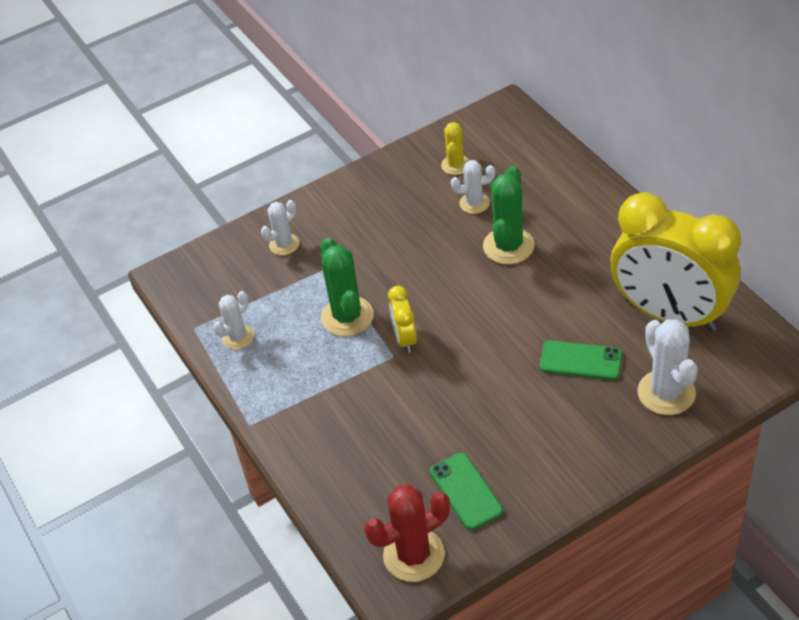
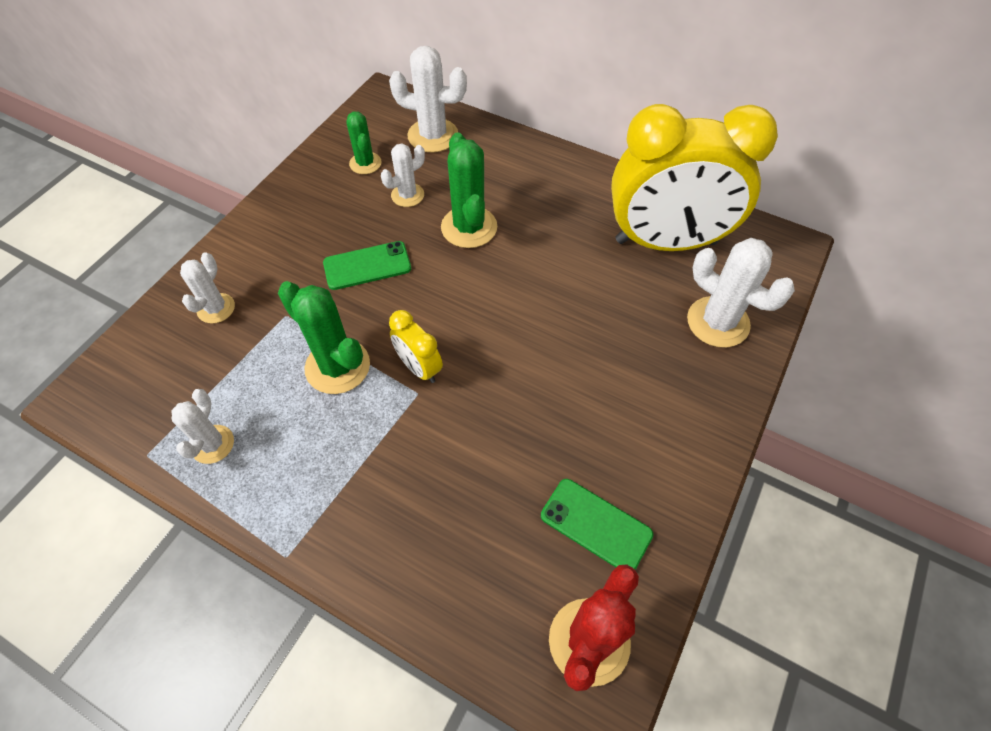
camera: 35 degrees left, 10 degrees up
(455, 165) = (365, 163): yellow cactus -> green cactus
(526, 158) = (433, 135): none -> white cactus
(580, 360) = (616, 320): green phone -> green phone (367, 266)

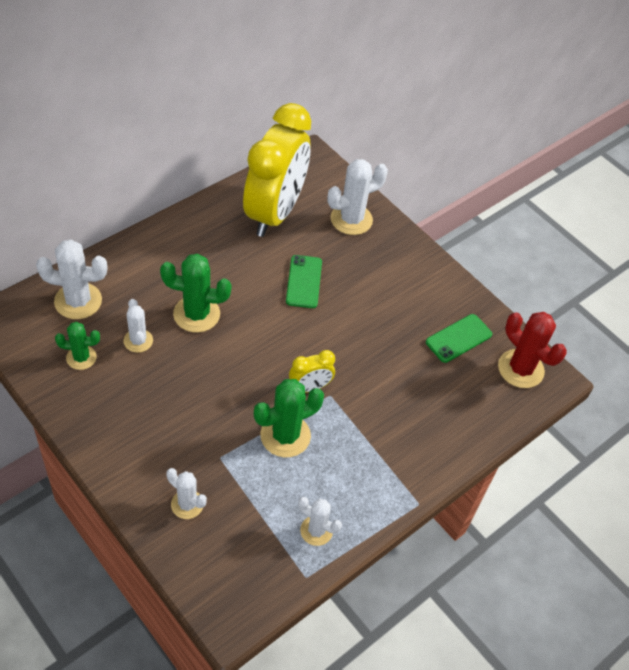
camera: 75 degrees left, 5 degrees down
(367, 266) = (199, 390): green phone -> green phone (304, 281)
(433, 135) = (78, 301): white cactus -> white cactus turned 60 degrees clockwise

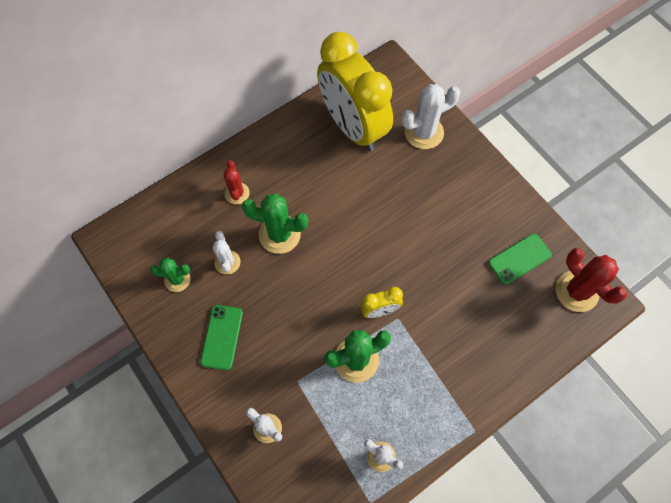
camera: 10 degrees right, 15 degrees up
(78, 301) = (175, 221): white cactus -> none
(148, 274) = (237, 193): none -> red cactus
(274, 213) = (353, 126): yellow clock -> yellow clock turned 120 degrees clockwise
(304, 281) = (377, 199): green phone -> green phone (222, 337)

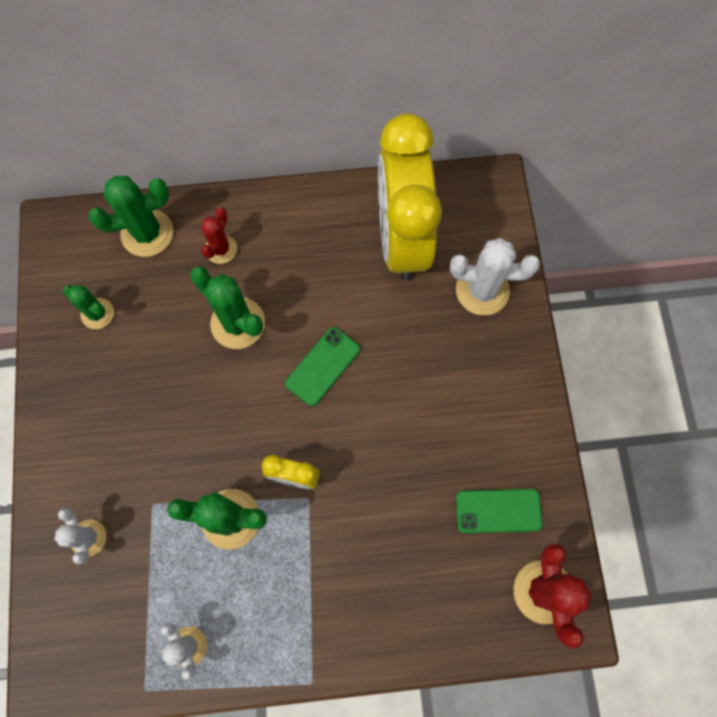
camera: 30 degrees right, 5 degrees up
(178, 209) = (147, 233): none -> green cactus
(222, 337) = (104, 406): green phone -> green phone (322, 366)
(227, 262) = (161, 324): white cactus -> none

